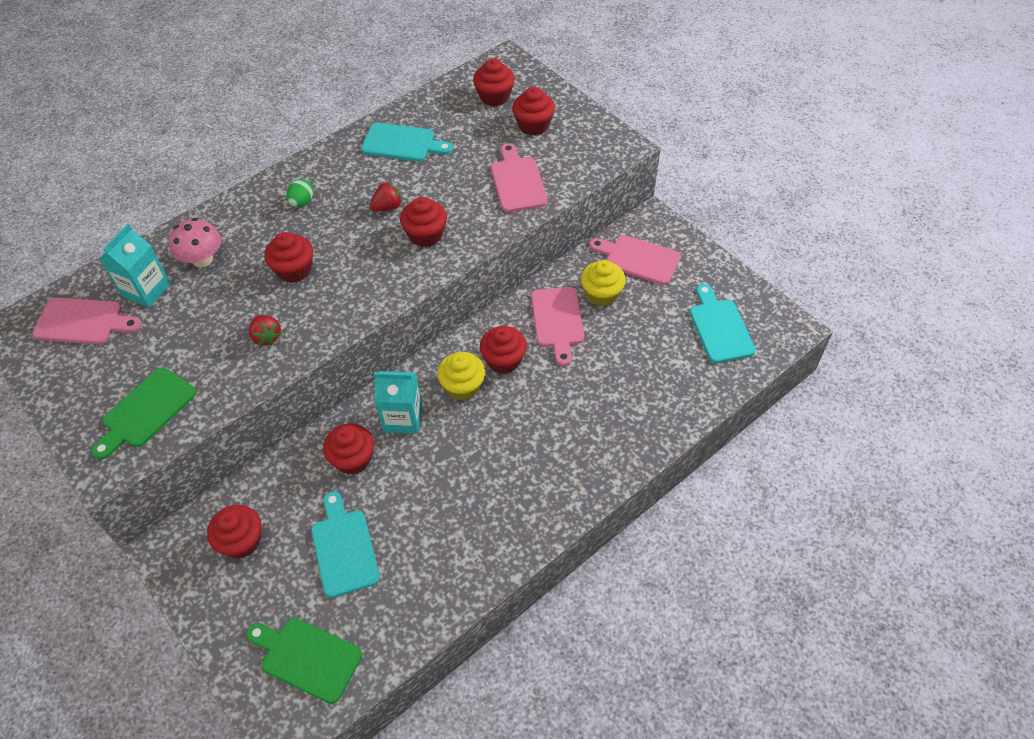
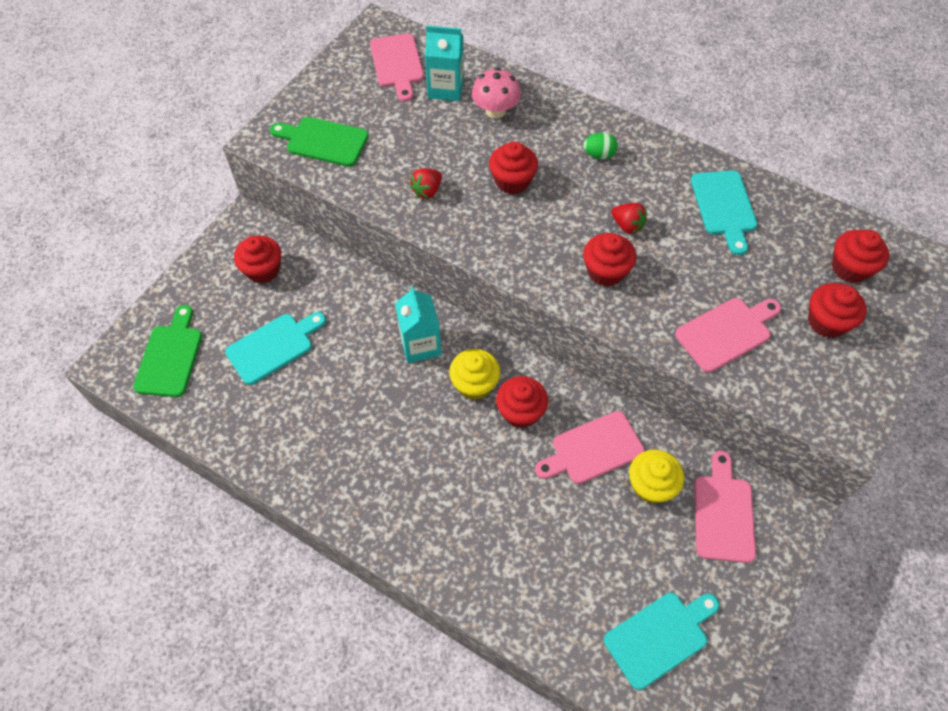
camera: 70 degrees right, 5 degrees up
(353, 459) = (364, 320): red cupcake -> none

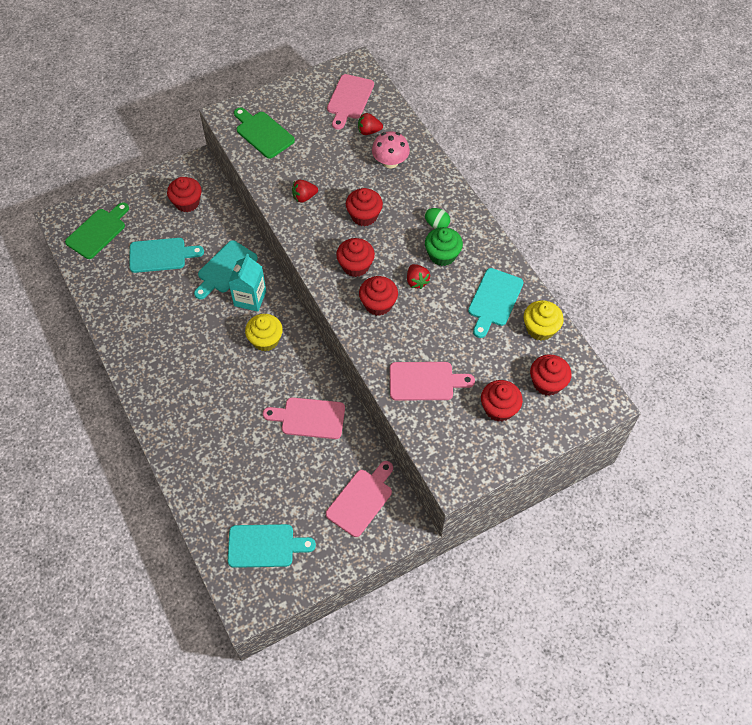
camera: 30 degrees right, 0 degrees up
(366, 325) = (225, 269): none -> turquoise cutting board
(446, 88) = (369, 131): turquoise carton -> red strawberry
(520, 411) = (281, 371): red cupcake -> red cupcake (355, 266)
(631, 184) = (442, 255): none -> green cupcake
(651, 485) = (328, 459): yellow cupcake -> yellow cupcake (540, 328)

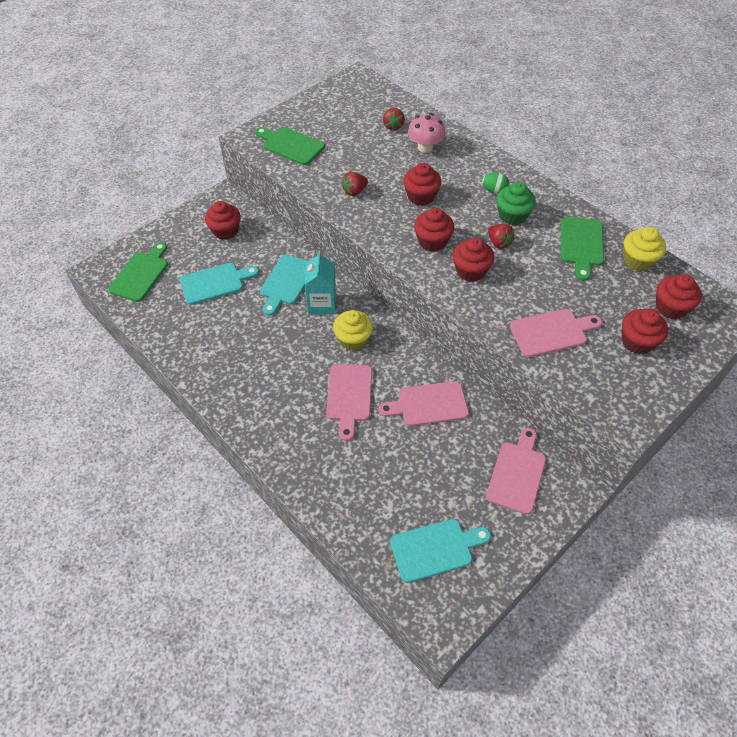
camera: 15 degrees left, 5 degrees down
(349, 99) = (363, 104): pink cutting board -> pink cutting board (349, 396)
(369, 131) = (393, 126): red strawberry -> red strawberry turned 75 degrees counterclockwise
(494, 300) = (581, 244): turquoise cutting board -> green cutting board

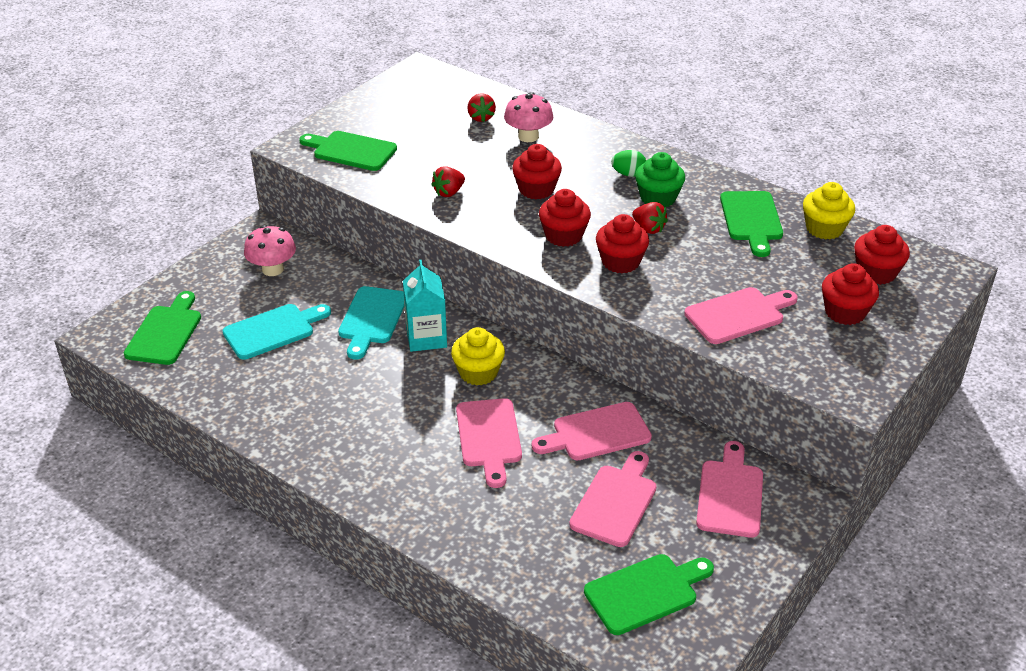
camera: 10 degrees left, 15 degrees down
(225, 231) = (273, 269): red cupcake -> pink mushroom
(430, 466) = (615, 502): none -> pink cutting board
(435, 549) = (645, 592): turquoise cutting board -> green cutting board

